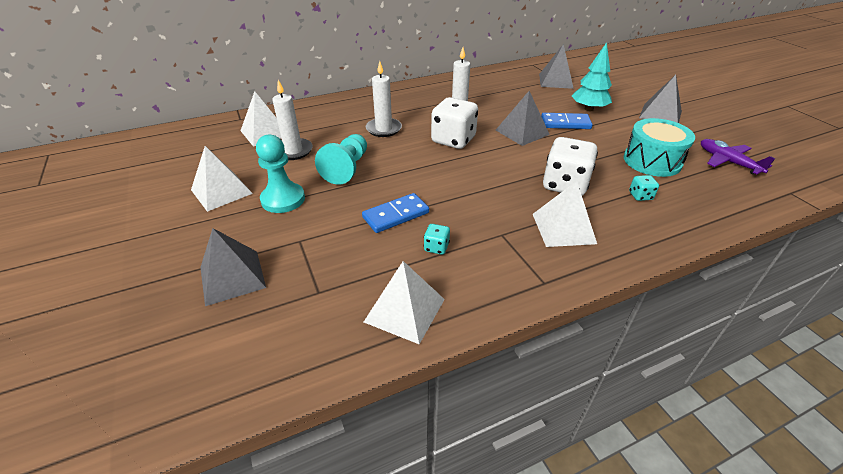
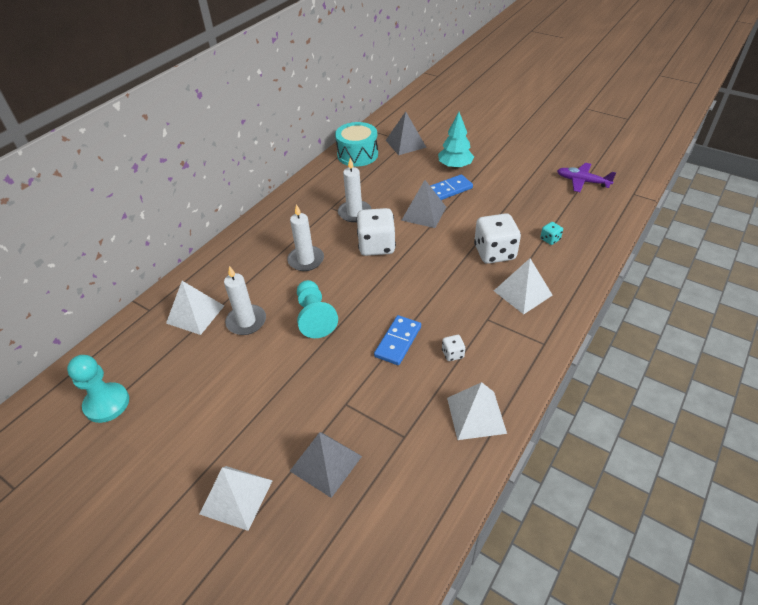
camera: 30 degrees left, 5 degrees up
(221, 191) = (225, 395): white pyramid -> white pyramid (236, 497)
(283, 199) = (291, 374): turquoise pawn -> turquoise pawn (107, 404)
(436, 247) = (452, 354): turquoise dice -> white dice
(652, 161) = (535, 202): turquoise drum -> turquoise drum (357, 155)
(660, 114) = (510, 151): grey pyramid -> none

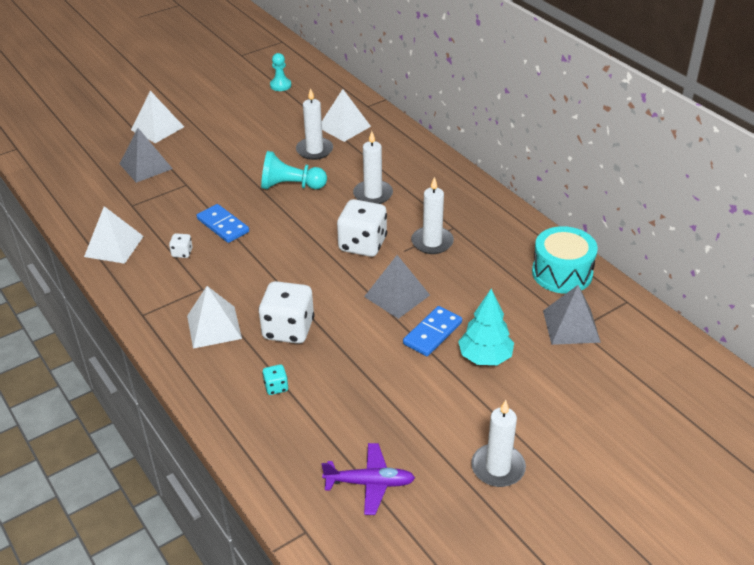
camera: 110 degrees right, 5 degrees down
(107, 404) = (280, 85): turquoise pawn -> turquoise pawn, size x0.65
(449, 190) = (432, 333): blue domino -> blue domino turned 45 degrees clockwise
(531, 146) = (498, 468): none -> white candle
(582, 181) = (370, 483): purple plane -> purple plane turned 45 degrees clockwise

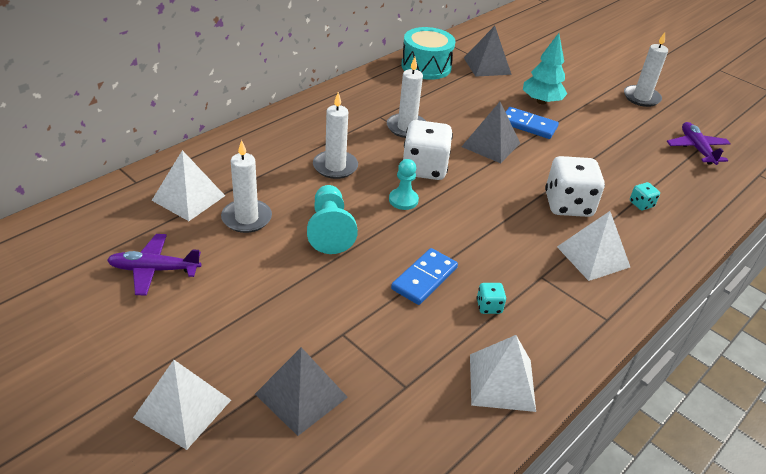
camera: 105 degrees left, 0 degrees up
(182, 253) = (489, 306): white dice -> turquoise dice
(271, 116) = (154, 270): none -> purple plane
(280, 85) = (58, 272): turquoise pawn -> turquoise pawn (403, 200)

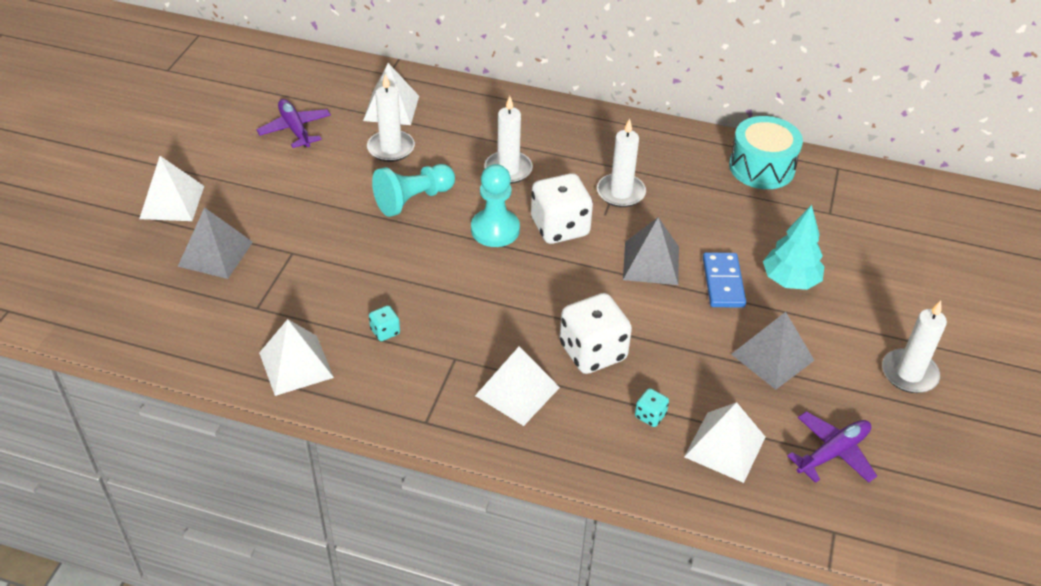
camera: 65 degrees right, 5 degrees up
(403, 200) = (495, 230): turquoise pawn -> turquoise pawn, size x1.53
(424, 278) = (393, 278): blue domino -> none
(487, 66) = (822, 213): grey pyramid -> grey pyramid (772, 357)
(679, 185) = (725, 446): none -> white pyramid

